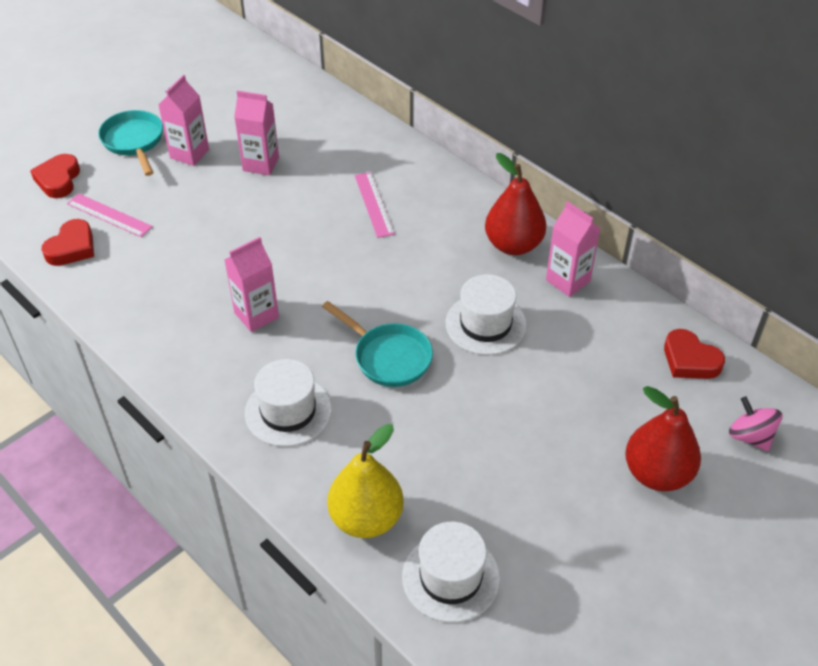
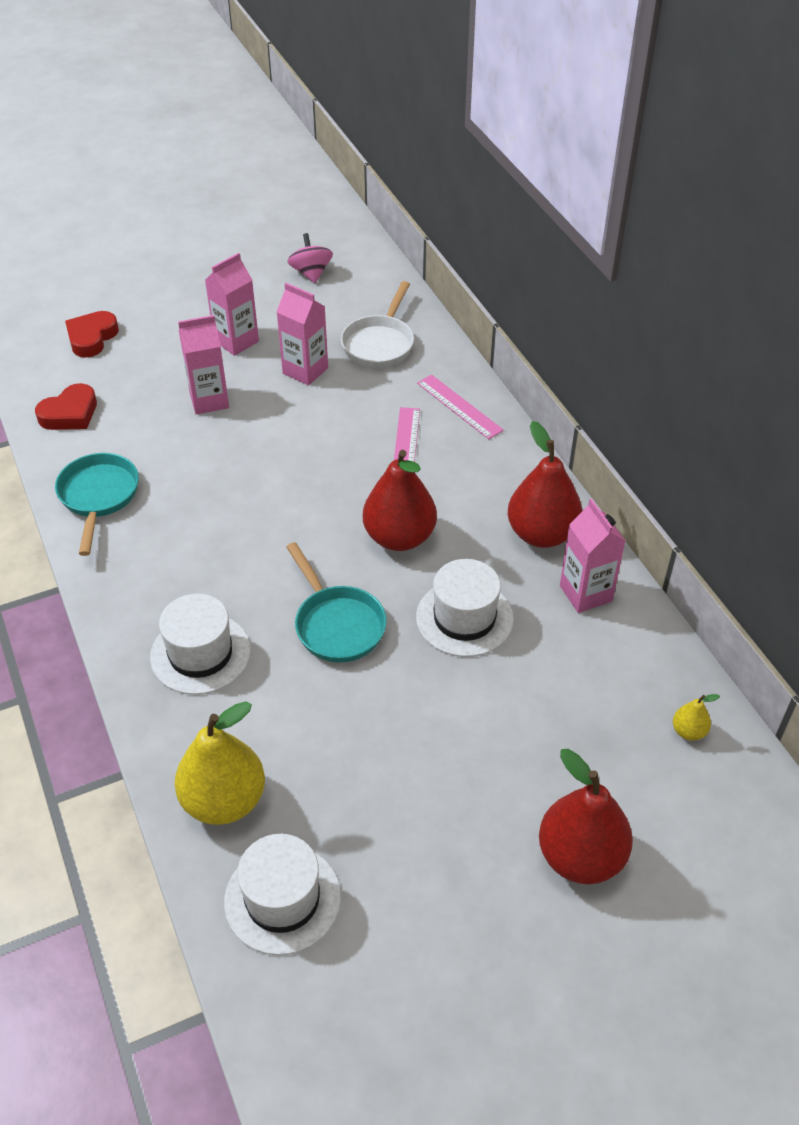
camera: 20 degrees right, 0 degrees up
(109, 215) = (123, 388): pink ruler -> pink ruler (459, 406)
(134, 142) = (186, 315): turquoise pan -> turquoise pan (98, 497)
(256, 315) = (219, 537): pink carton -> pink carton (209, 400)
(312, 128) = (379, 343): none -> white pan
(404, 276) = (399, 537): none -> red pear
(690, 360) = (688, 731): red heart -> yellow pear
(750, 436) = (719, 848): pink spinning top -> pink spinning top (311, 273)

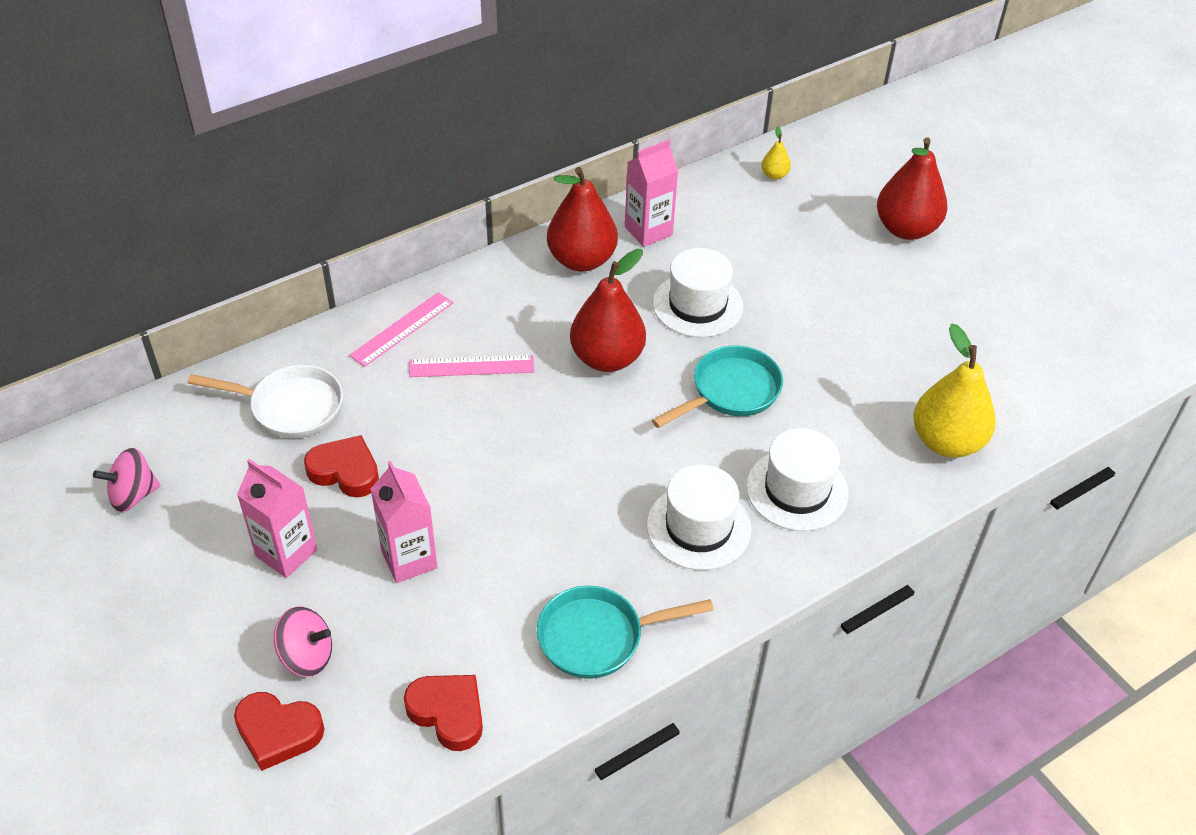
camera: 100 degrees left, 0 degrees up
(145, 350) = (307, 656): none -> pink spinning top
(282, 899) = (1016, 389): white hat -> white hat (698, 527)
(305, 371) = (345, 471): pink carton -> red heart

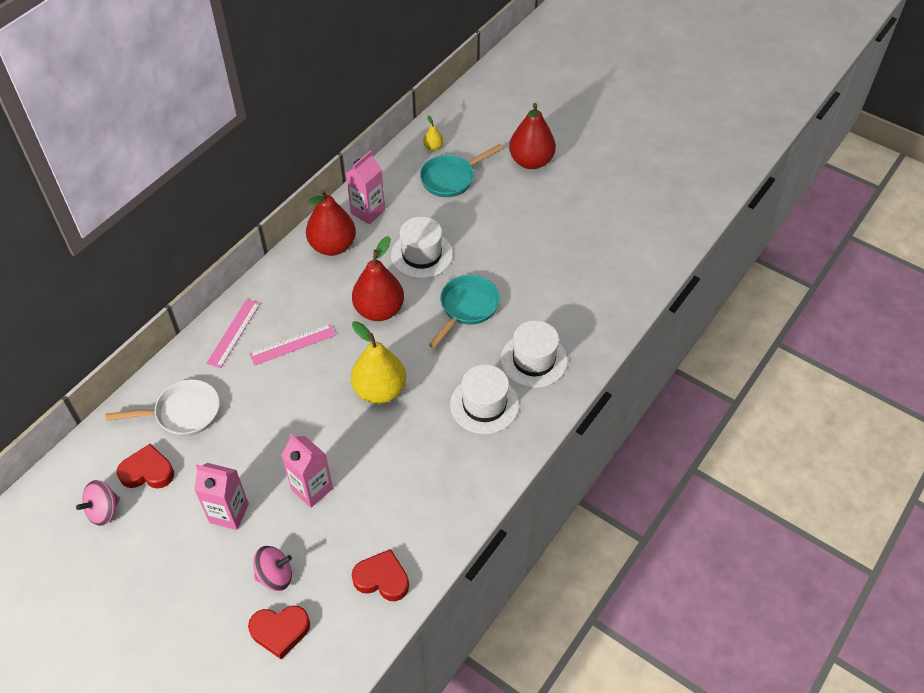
camera: 20 degrees left, 5 degrees up
(345, 471) = (242, 444): red heart -> red heart (147, 472)
(598, 637) = (453, 497): turquoise pan -> turquoise pan (451, 178)
(946, 442) = (610, 298): yellow pear -> yellow pear (380, 390)

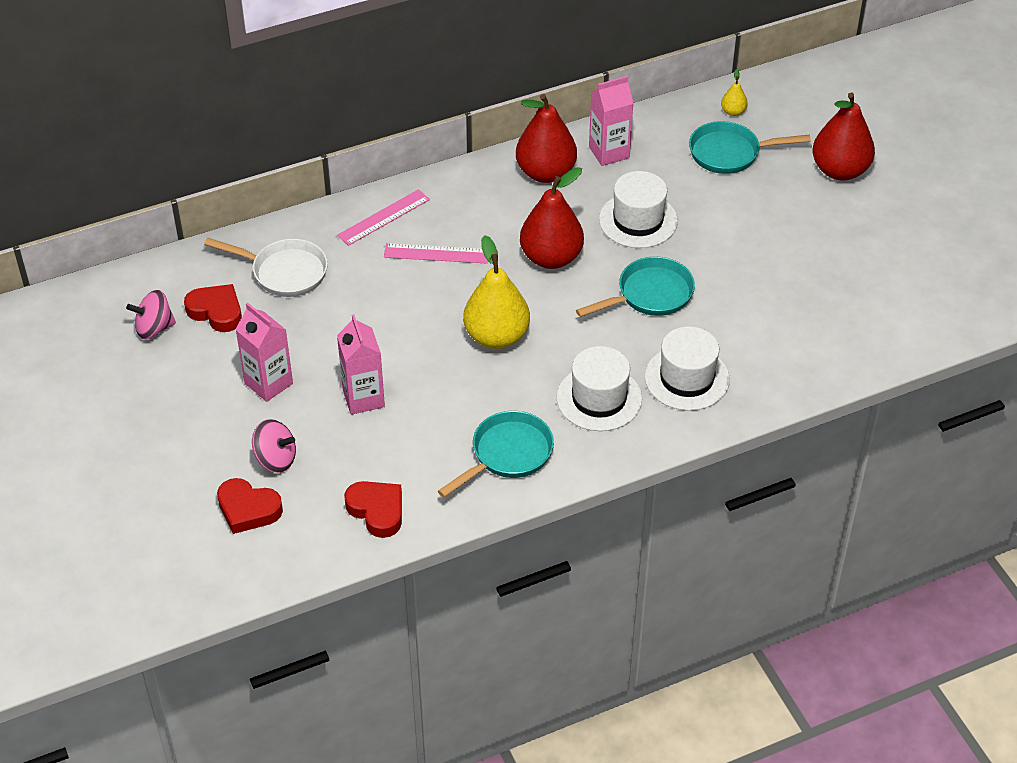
camera: 30 degrees right, 5 degrees down
(449, 482) = (507, 454): none -> turquoise pan

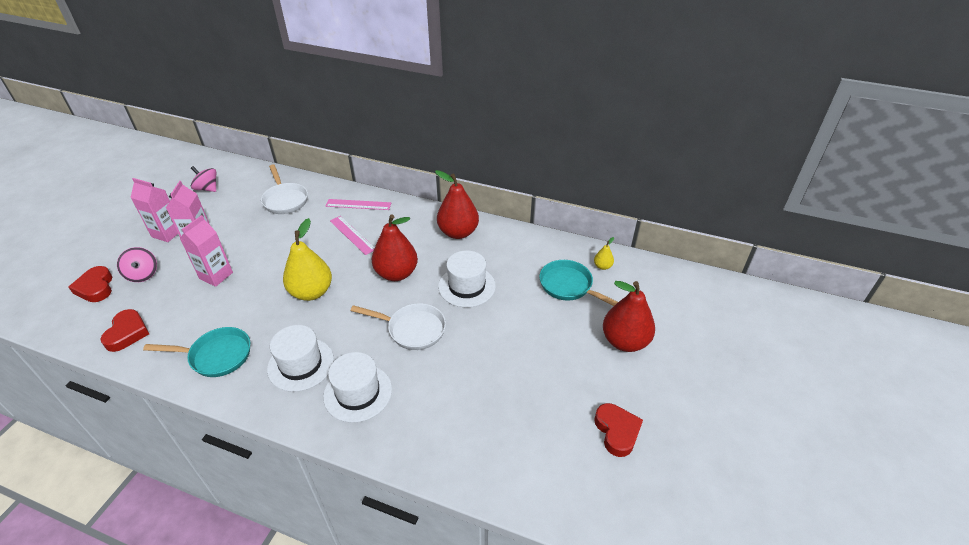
camera: 45 degrees right, 5 degrees down
(216, 311) = (236, 198): red heart -> red heart (617, 431)
(609, 152) = (504, 243): pink carton -> pink carton (167, 233)
(650, 295) = (412, 329): turquoise pan -> white pan

